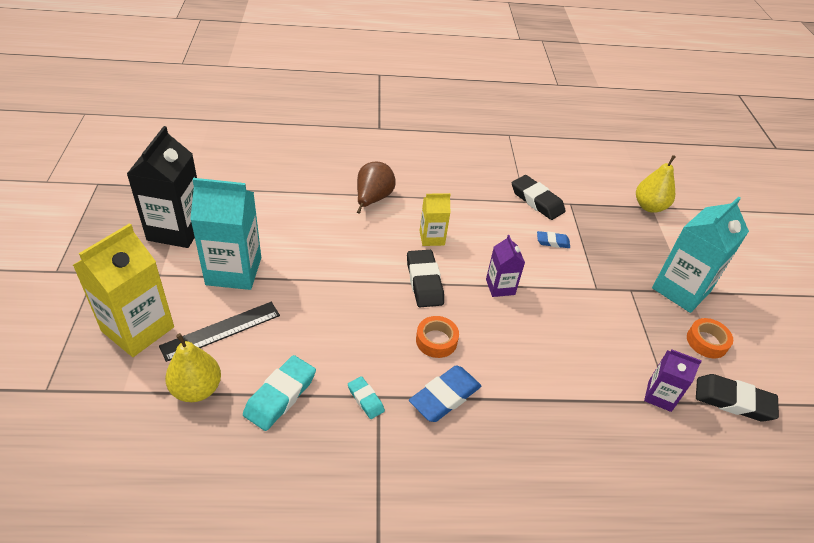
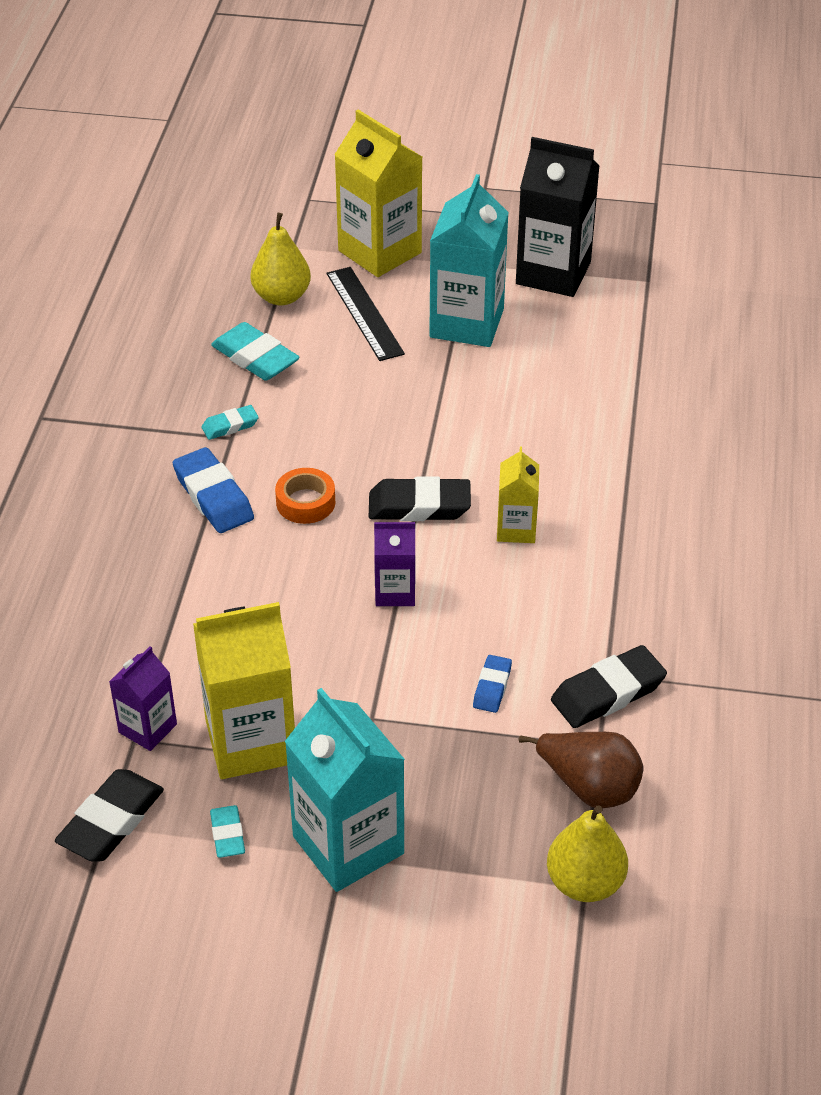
camera: 105 degrees right, 0 degrees up
(372, 199) = (616, 470): brown pear -> brown pear (589, 787)
(641, 341) = (251, 742): none -> yellow carton
(706, 342) = (227, 835): orange tape -> turquoise eraser

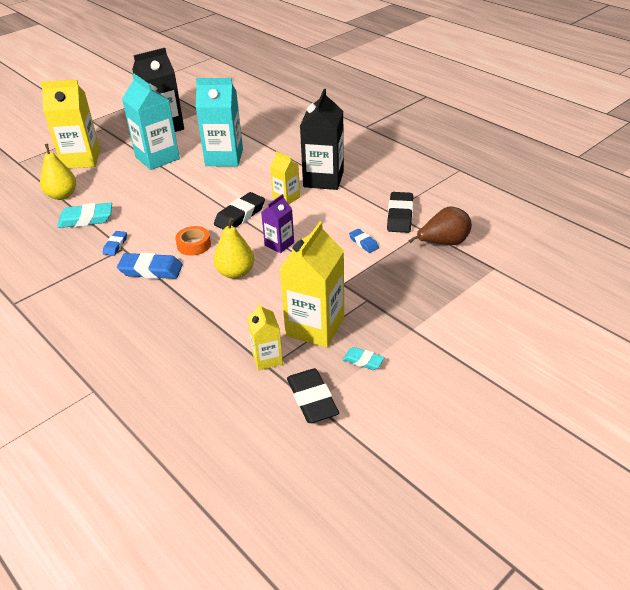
camera: 50 degrees left, 5 degrees down
(147, 728) = (267, 358): purple carton -> yellow carton
(230, 426) = (115, 245): turquoise eraser -> blue eraser
(348, 845) = (408, 324): turquoise carton -> turquoise carton (224, 158)
(364, 313) = (109, 179): black ruler -> none
(585, 882) = (492, 267): yellow pear -> yellow pear (235, 273)
(612, 541) = (323, 179): none -> black carton

